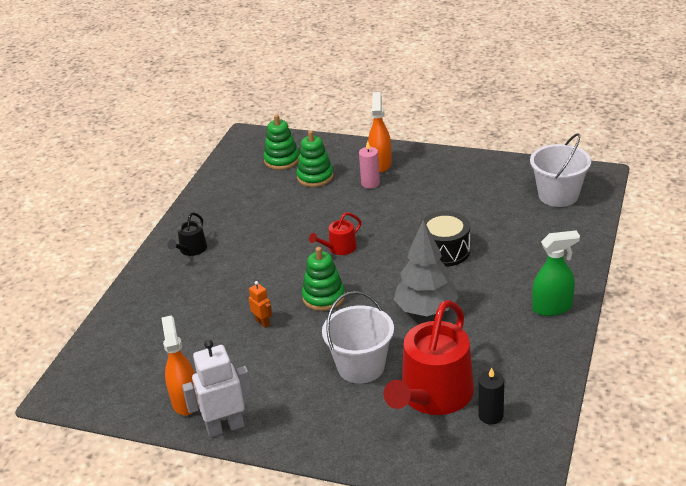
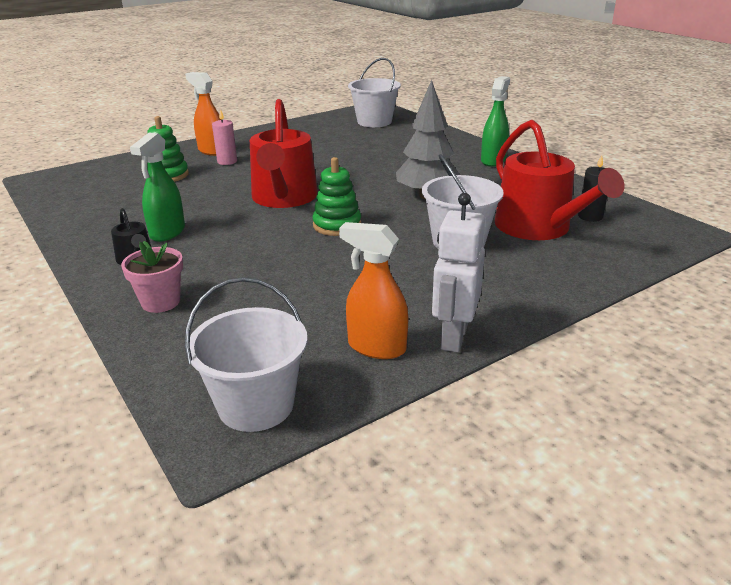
camera: 55 degrees left, 5 degrees down
(95, 389) = (256, 405): none -> white bucket
(156, 292) = (160, 302): none -> pink flower pot
(235, 237) = (167, 232): none -> green spray bottle
(263, 322) = (321, 262): orange robot -> none
(282, 160) = (111, 179): green stacking toy -> none
(339, 248) = (284, 198): red watering can -> red watering can, size x2.17
(445, 251) = (366, 167): black drum -> none

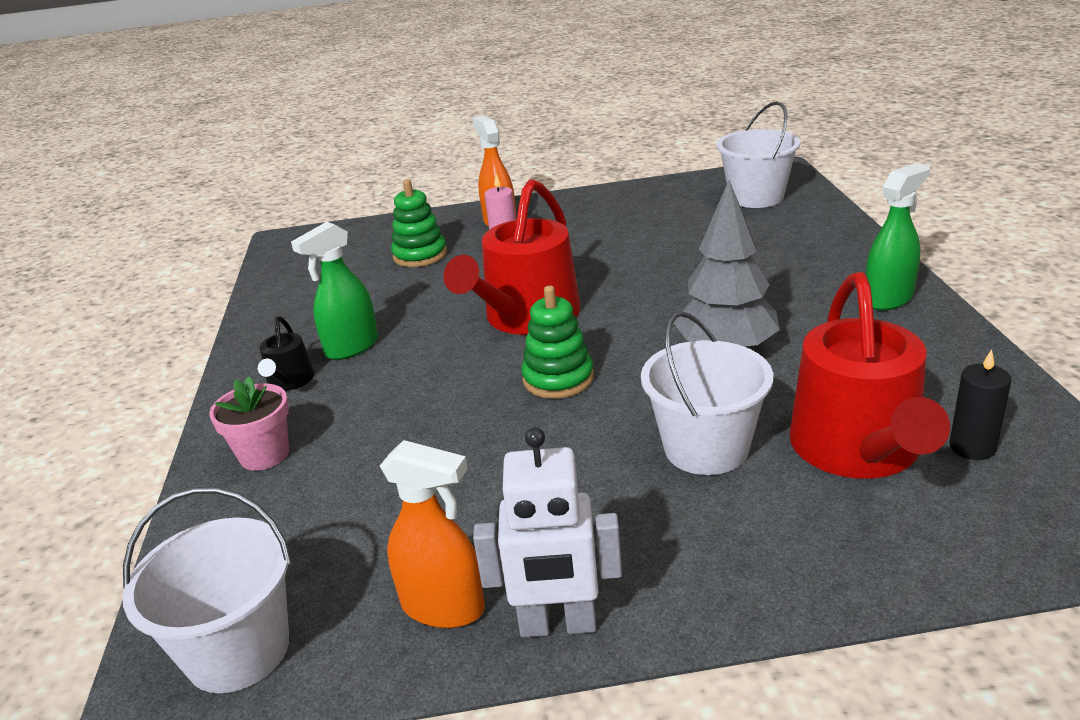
camera: 30 degrees right, 0 degrees up
(376, 347) = (443, 607): orange spray bottle -> orange spray bottle turned 150 degrees clockwise
(453, 337) = (558, 625): white robot -> white robot turned 135 degrees counterclockwise

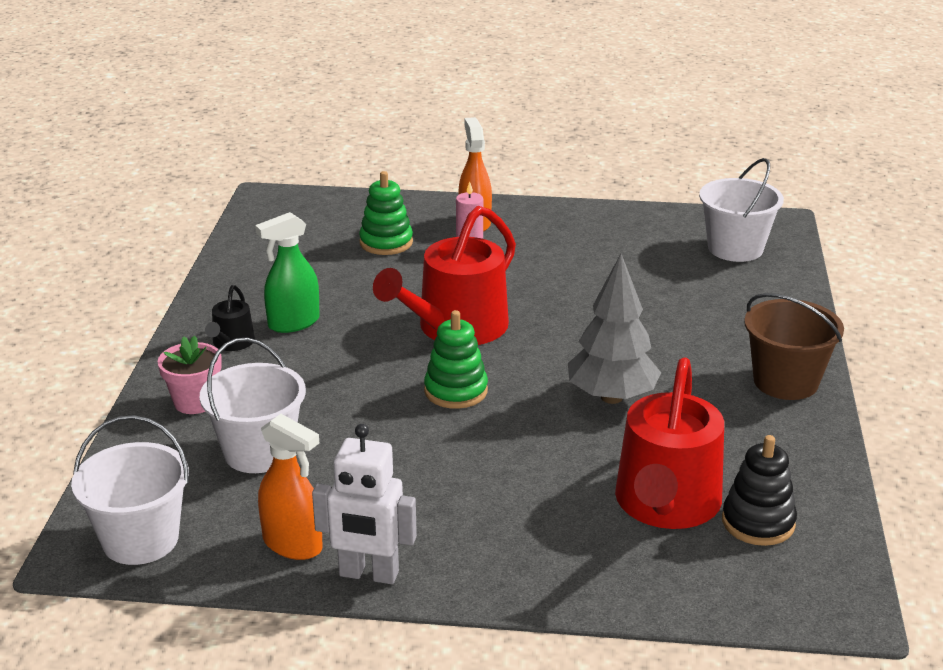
camera: 10 degrees right, 0 degrees up
(706, 448) = (545, 475): white bucket -> white bucket (258, 452)
(889, 298) = (785, 381): green spray bottle -> brown bucket
(972, 447) = (758, 522): black candle -> black stacking toy

